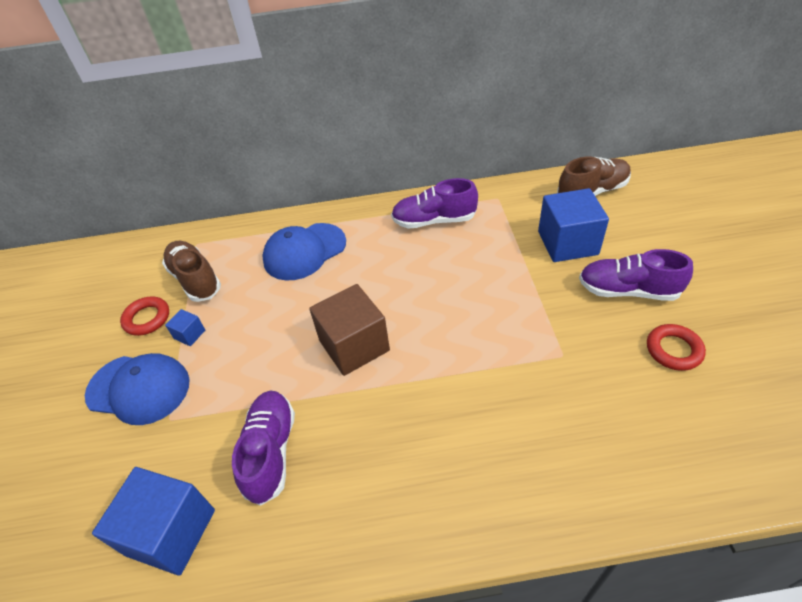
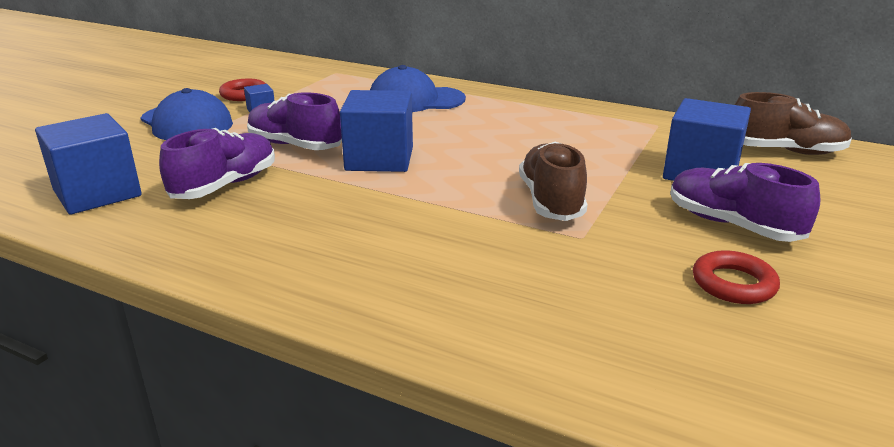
camera: 30 degrees right, 20 degrees down
(195, 279) = (307, 88): brown shoe -> brown shoe (551, 201)
(354, 345) = (379, 159): brown cube -> blue cube
(434, 220) = (566, 118): purple shoe -> purple shoe (295, 145)

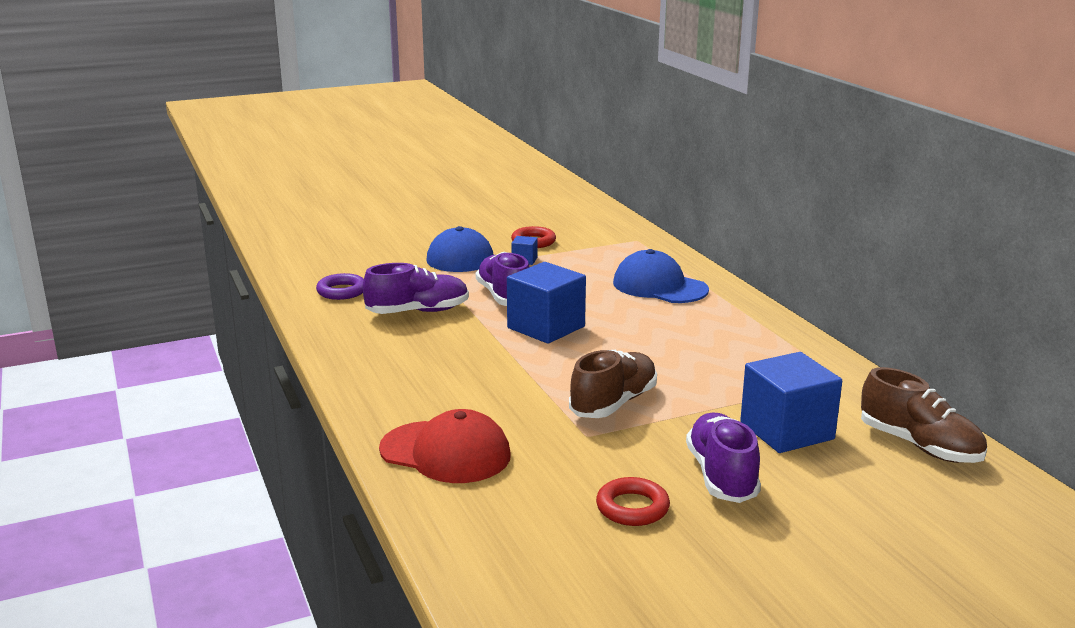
camera: 40 degrees right, 5 degrees down
(97, 193) = (342, 291): blue cube -> purple ring
(495, 313) = (445, 453): none -> red cap

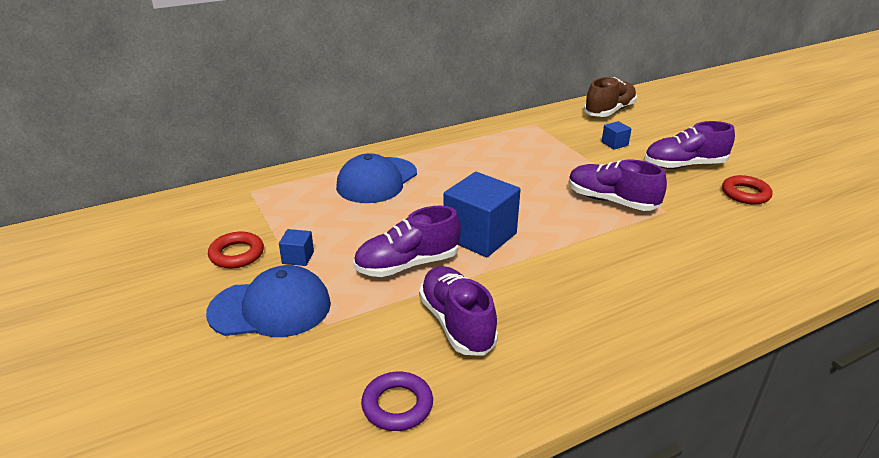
camera: 95 degrees left, 10 degrees up
(445, 453) = (737, 273): red cap -> none
(613, 403) = (611, 201): brown shoe -> purple shoe
(786, 431) = (614, 144): blue cube -> blue cube, size x0.45

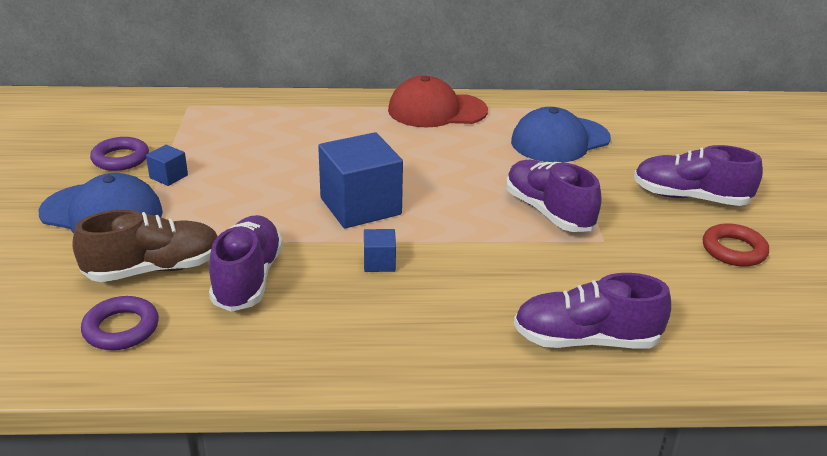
camera: 25 degrees right, 0 degrees up
(237, 254) = (120, 159): red ring -> purple ring
(377, 180) = (315, 125): blue cap -> blue cap (560, 140)
(407, 264) = (260, 212): purple shoe -> purple shoe (586, 340)
(456, 145) = (436, 110): none -> red cap
(609, 111) = (664, 114): brown shoe -> brown shoe (154, 269)
(614, 144) = (627, 152): blue cube -> blue cube (379, 263)

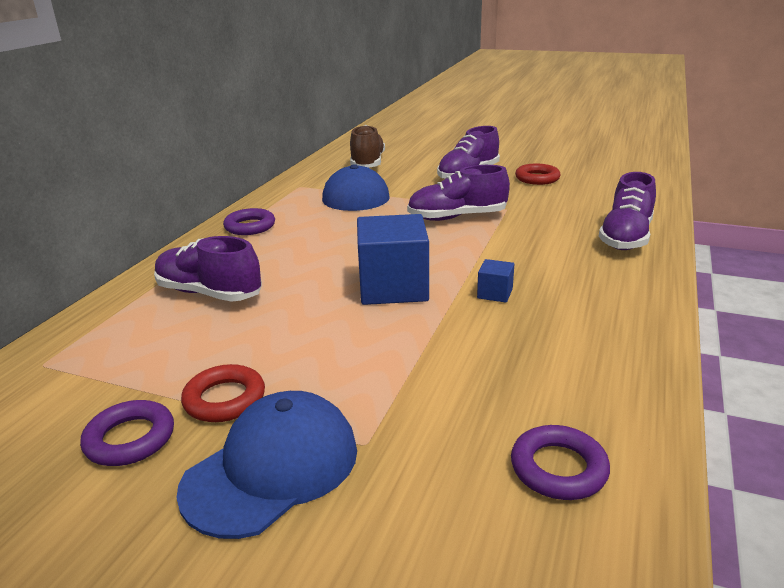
camera: 65 degrees left, 5 degrees down
(154, 269) = (441, 431): brown shoe -> brown shoe (367, 163)
(169, 176) = (224, 399): blue cube -> red ring
(248, 279) = (491, 366): purple shoe -> purple shoe (209, 293)
(436, 110) = (250, 226): red cap -> purple ring

